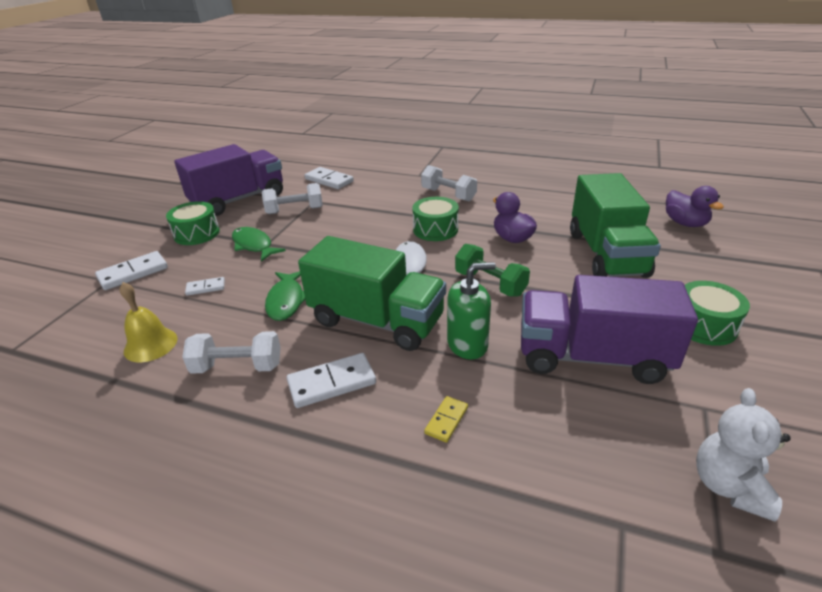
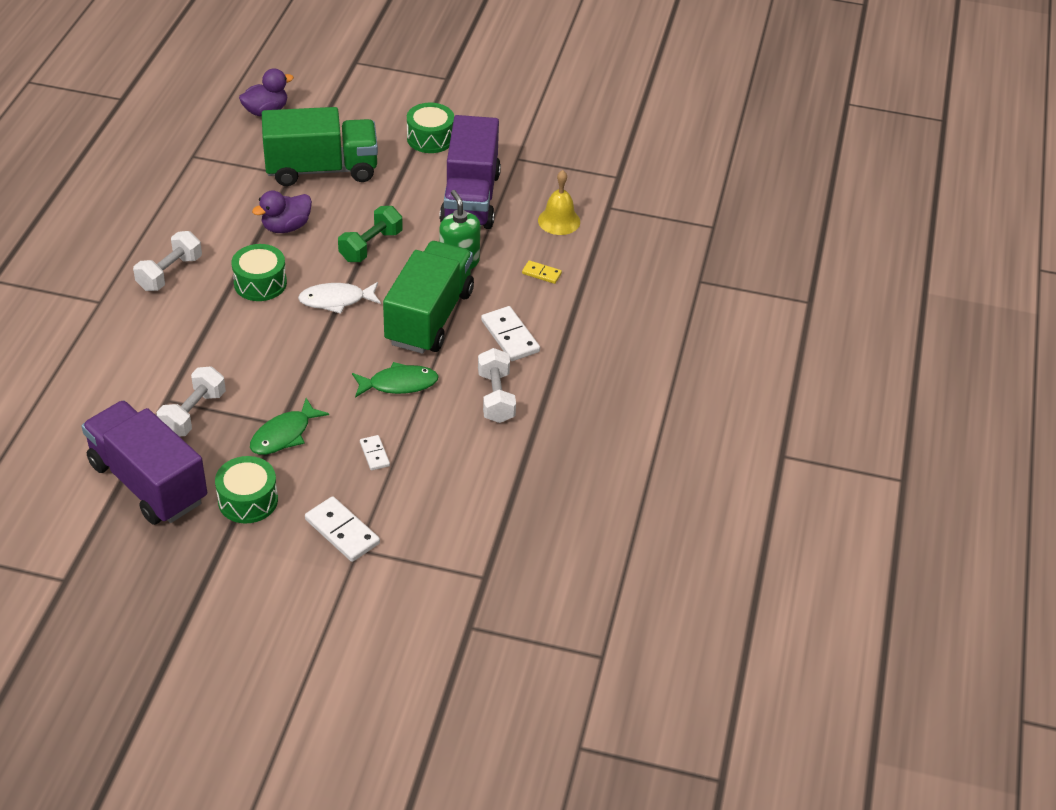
camera: 100 degrees left, 10 degrees up
(150, 344) = (470, 467): yellow bell -> yellow bell (559, 221)
(295, 210) = (193, 414): white dumbbell -> white dumbbell turned 45 degrees clockwise
(329, 180) = (97, 393): white domino -> none
(729, 486) = (577, 164): white teddy bear -> none

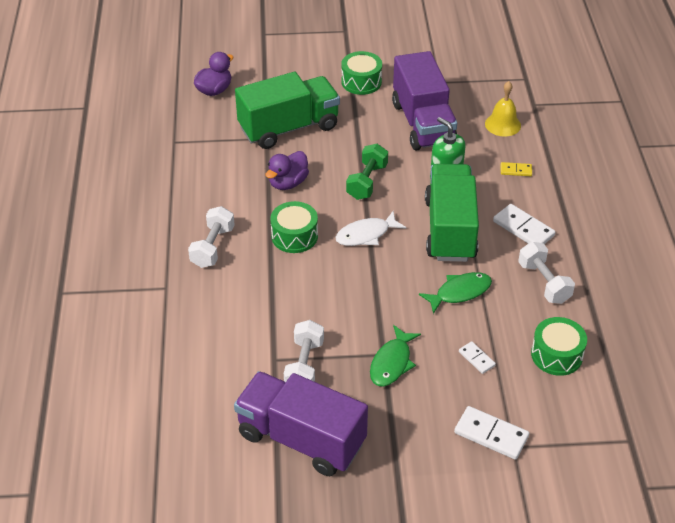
camera: 15 degrees left, 0 degrees up
(248, 500) = (396, 430): green drum -> green drum (556, 355)

